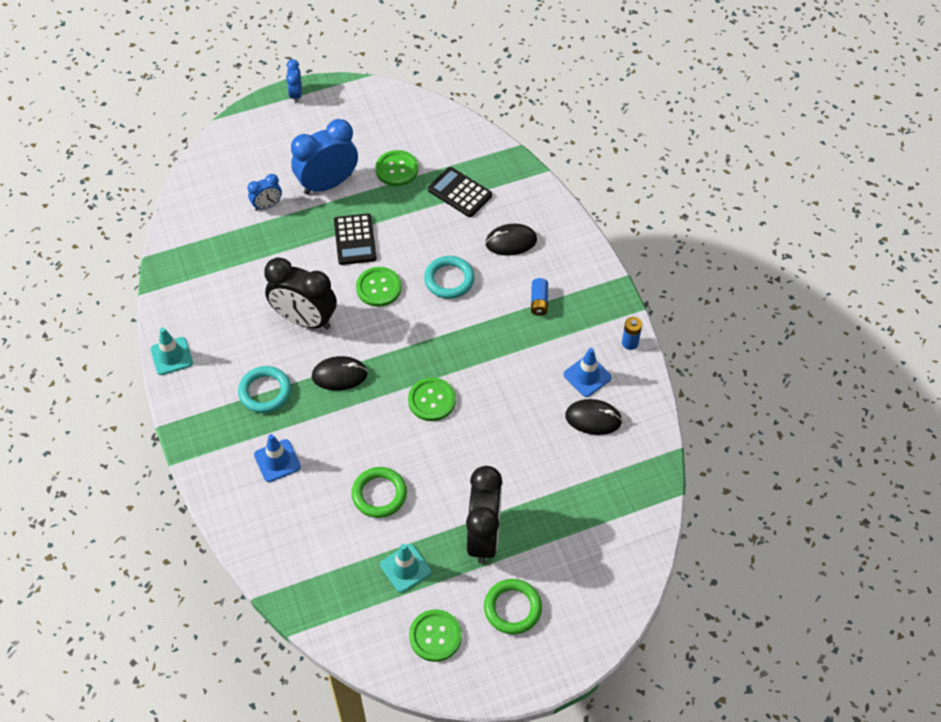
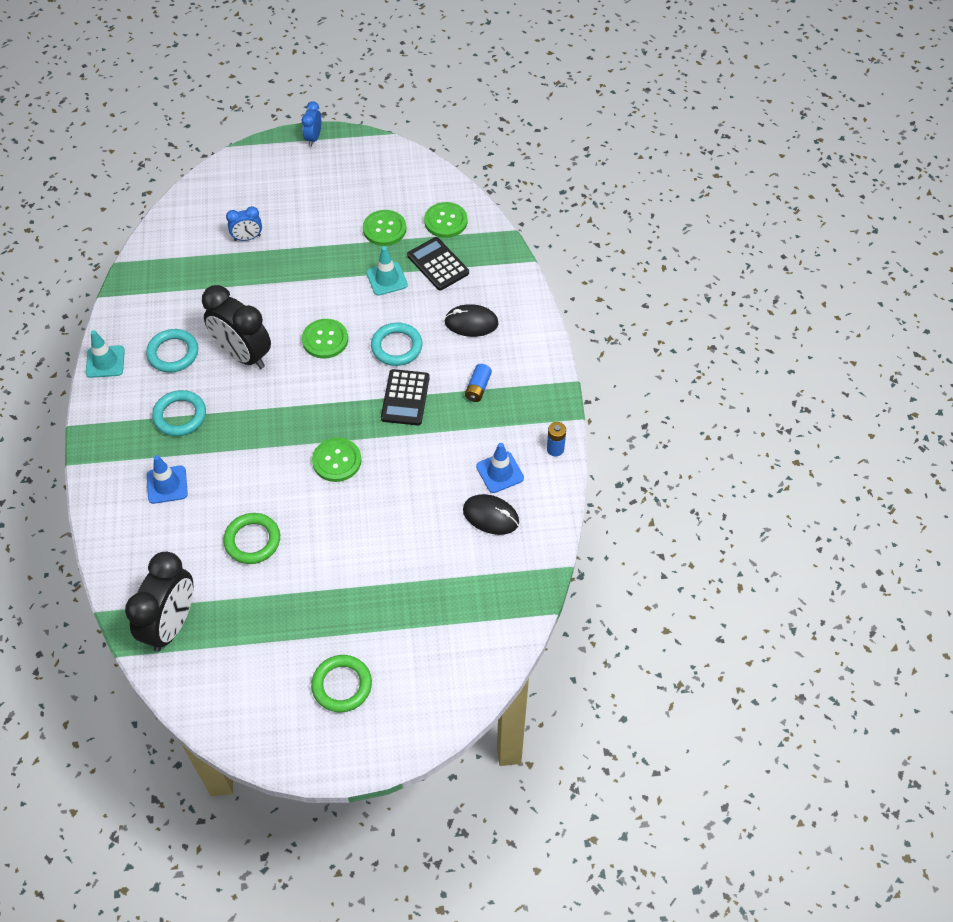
camera: 15 degrees right, 0 degrees up
(236, 333) = (173, 353): none -> turquoise ring
(328, 184) = (312, 229): blue clock -> none
(339, 375) = (256, 416): black mouse -> none
(355, 240) = (319, 288): black calculator -> black calculator (405, 398)
(405, 568) = (251, 619): turquoise traffic cone -> turquoise traffic cone (387, 279)
(435, 636) = (256, 693): green button -> green button (445, 221)
(483, 536) = (339, 606): black clock -> black clock (171, 624)

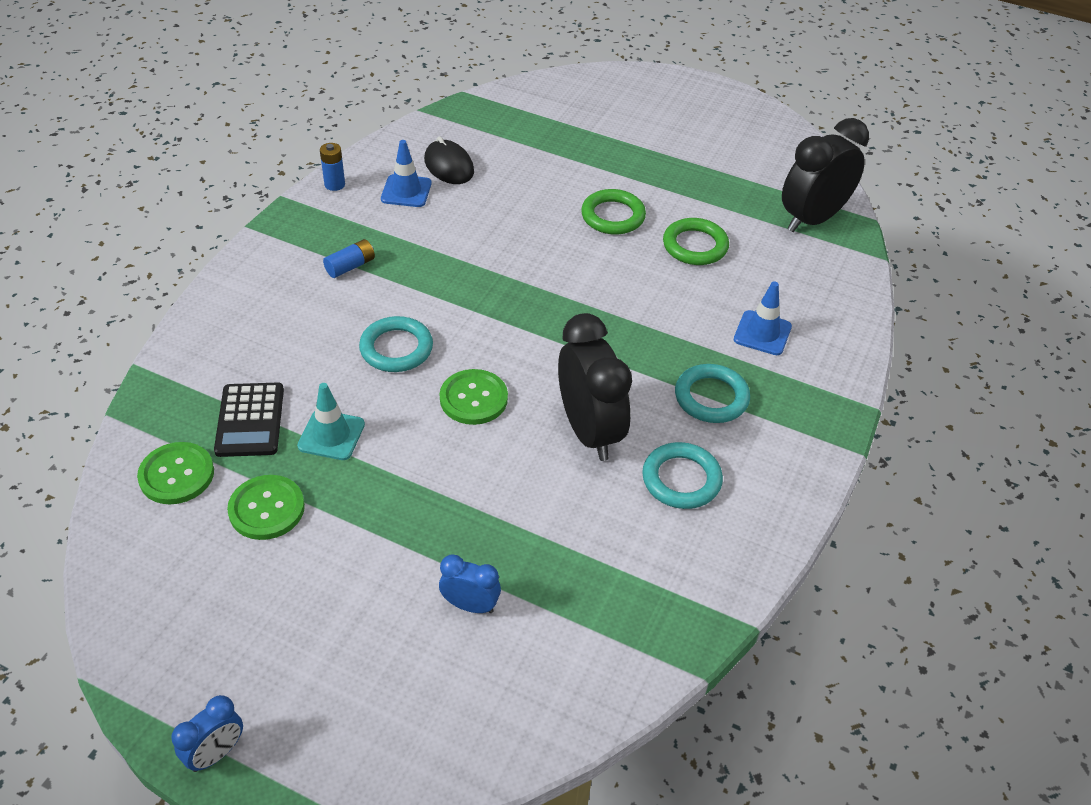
camera: 150 degrees left, 10 degrees down
(105, 362) = (782, 514): turquoise traffic cone -> none
(337, 461) = (559, 271): green button -> none
(342, 685) = (677, 123): green ring -> green ring (613, 216)
(405, 398) = (436, 293): black calculator -> none
(471, 323) = (287, 332): black mouse -> none

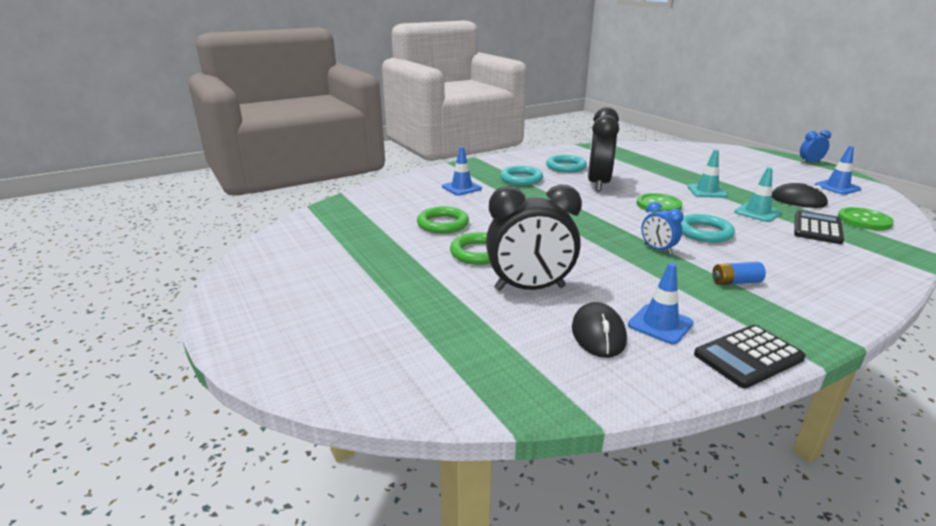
camera: 145 degrees left, 20 degrees down
(186, 608) = (837, 187): none -> blue traffic cone
(266, 509) = (798, 200): green button -> black mouse
(334, 184) = (748, 356): blue battery -> black calculator
(415, 481) = (707, 191): none -> turquoise traffic cone
(470, 605) = (690, 164): blue clock -> blue clock (657, 249)
(812, 219) = (344, 215): black clock -> black clock (530, 288)

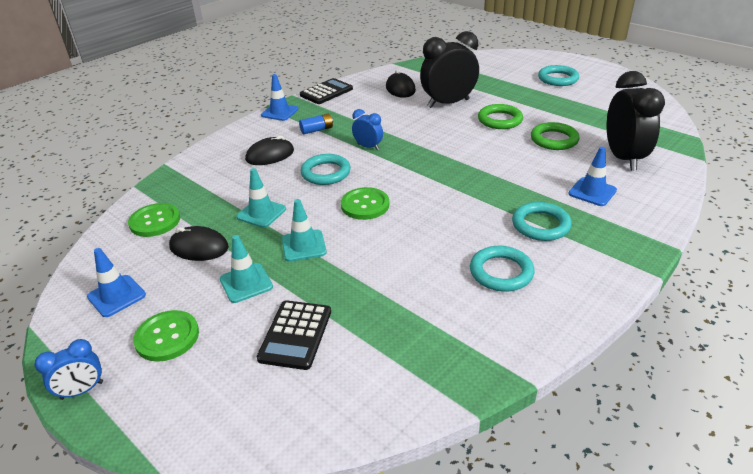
camera: 165 degrees right, 10 degrees up
(323, 299) = (558, 79): none -> turquoise ring
(598, 184) = (440, 233): black clock -> black clock (623, 158)
(660, 324) = (368, 98): blue traffic cone -> blue traffic cone (279, 112)
(742, 182) = (246, 283): none -> turquoise traffic cone
(778, 170) = (167, 337): none -> green button
(786, 260) = (270, 155): none -> black mouse
(817, 228) = (215, 199): black calculator -> black calculator (295, 335)

